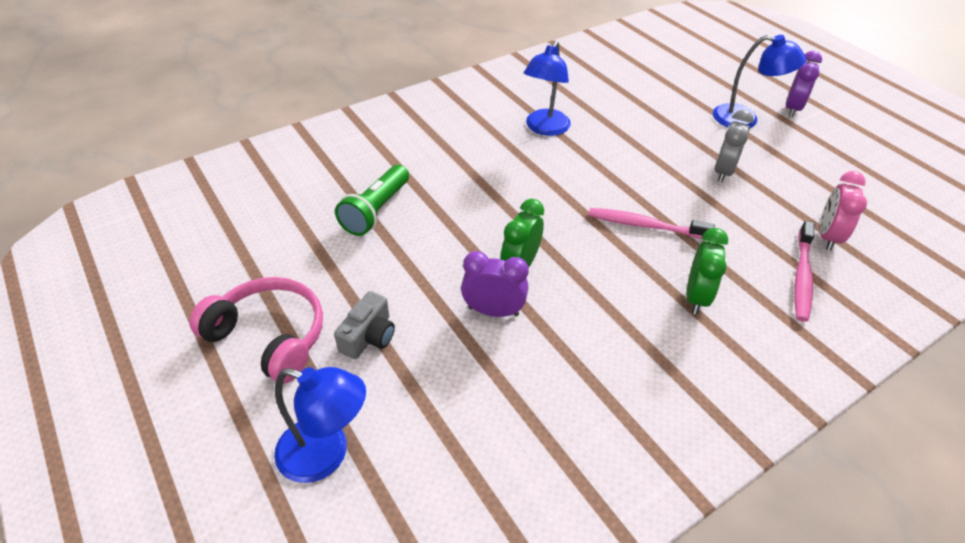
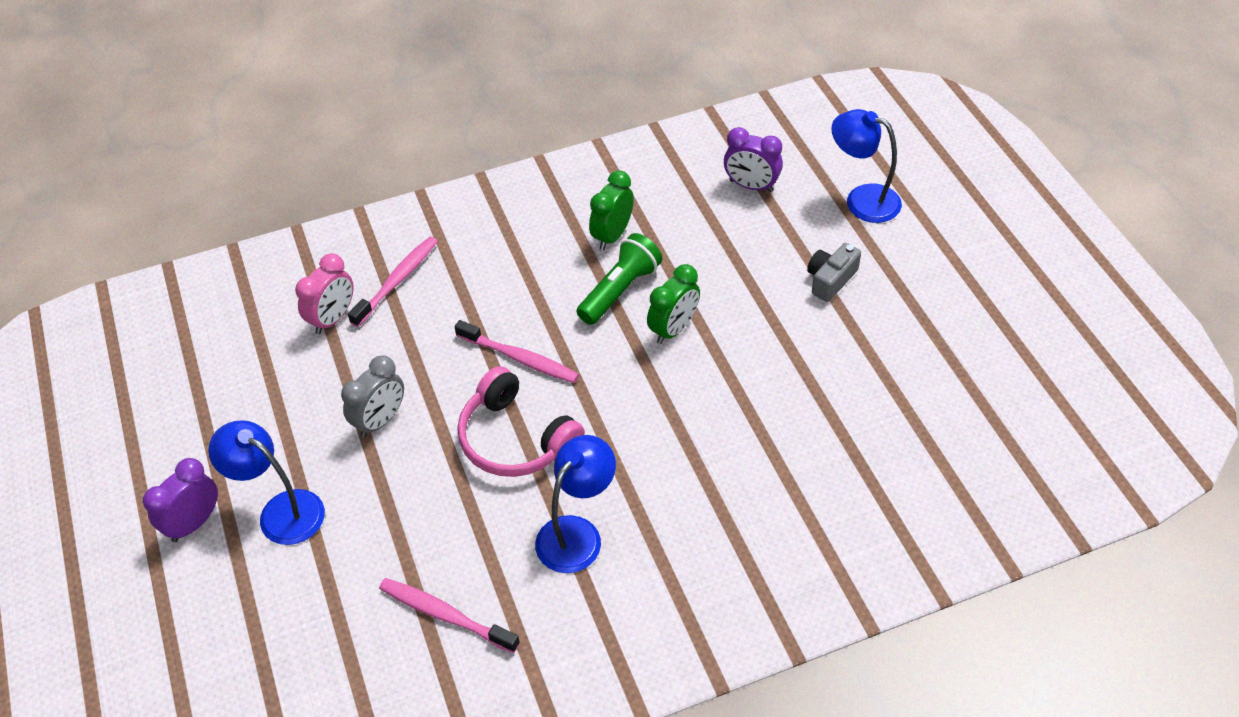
camera: 165 degrees left, 5 degrees up
(269, 336) = (922, 291): pink headphones -> pink headphones (516, 439)
(376, 211) = (823, 420): green flashlight -> green flashlight (620, 290)
(493, 311) = (711, 287): purple clock -> purple clock (751, 186)
(605, 88) = (445, 615): none -> pink toothbrush
(696, 297) = (513, 275): green clock -> green clock (612, 235)

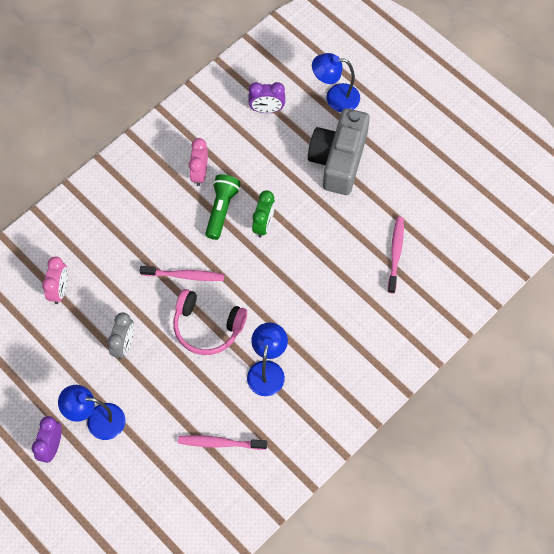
camera: 25 degrees left, 15 degrees up
(397, 281) = (85, 250): pink toothbrush -> pink toothbrush (395, 253)
(612, 235) = (200, 173): green clock -> pink clock
(830, 280) = (338, 160): grey camera -> grey camera, size x2.18

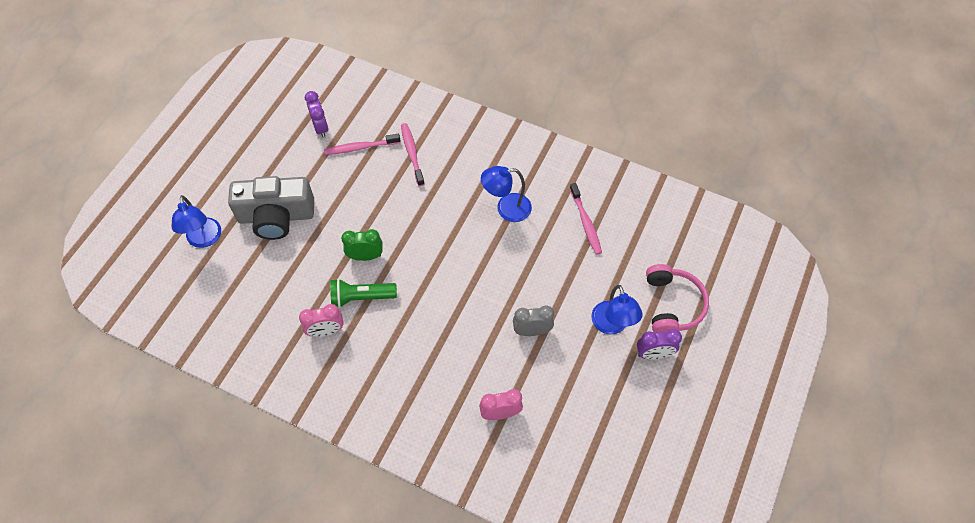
camera: 110 degrees left, 5 degrees down
(184, 275) = (442, 305): pink toothbrush -> pink toothbrush (412, 153)
(207, 327) = (486, 268): pink headphones -> pink headphones (672, 304)
(267, 109) = (233, 295): purple clock -> purple clock (321, 128)

